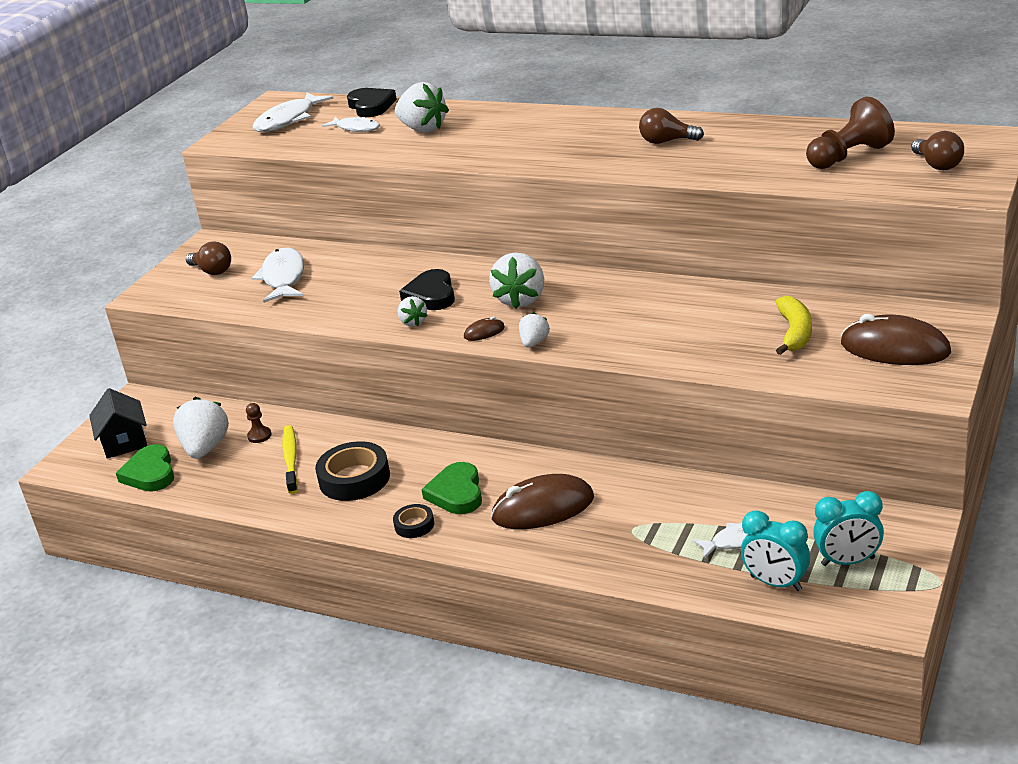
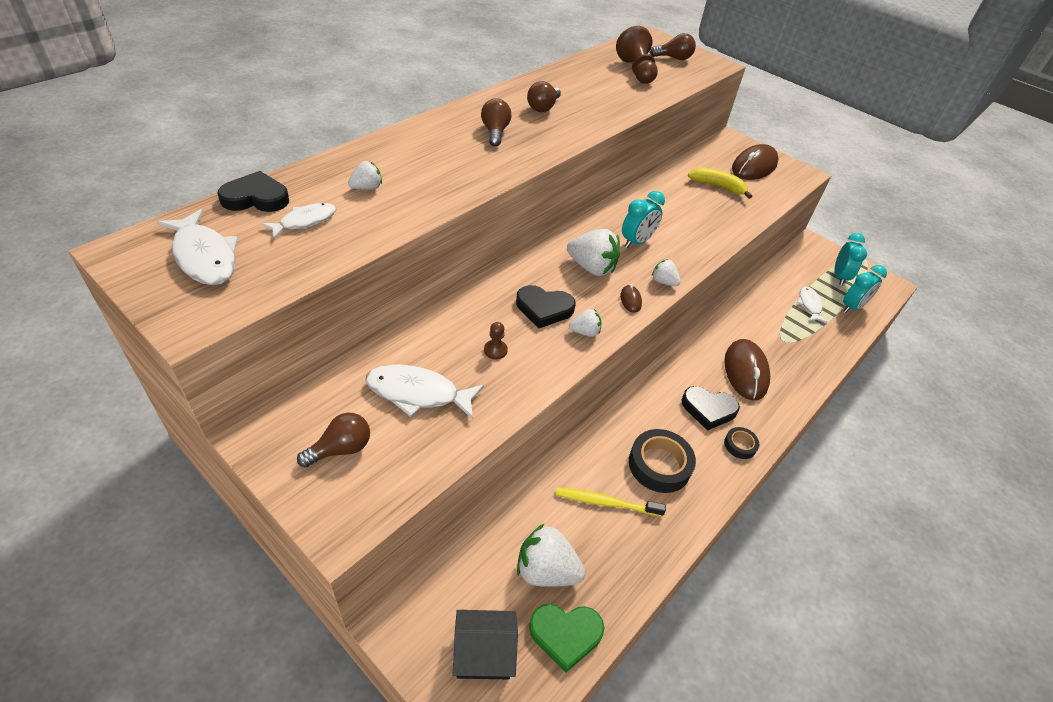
camera: 80 degrees left, 15 degrees up
(259, 436) = (551, 518): brown pawn -> brown pawn (495, 350)
(423, 129) = (367, 188): white strawberry -> white strawberry, size x0.54
(456, 493) = (708, 409): green heart -> black heart
(580, 139) = (495, 132): none -> brown light bulb
(596, 311) = (636, 242): none -> turquoise clock

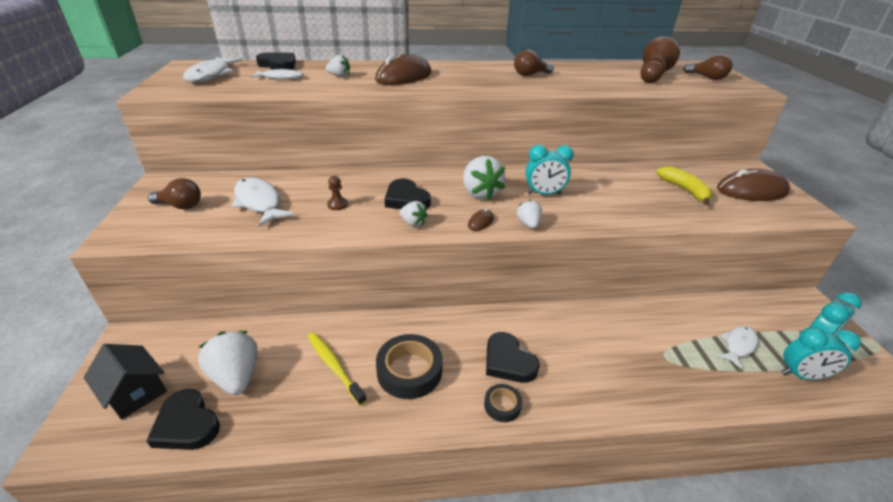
camera: 45 degrees right, 10 degrees down
(495, 132) = (469, 76): brown light bulb -> none
(565, 635) = (186, 424): green heart -> black heart
(745, 371) = (586, 356): brown mouse -> brown mouse (404, 77)

